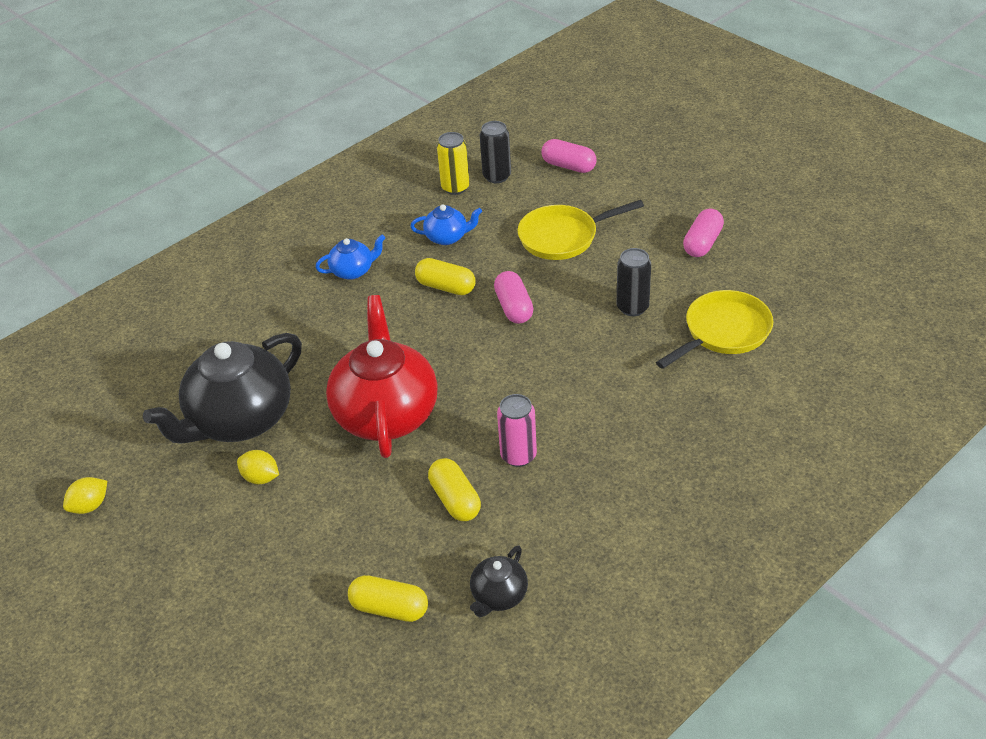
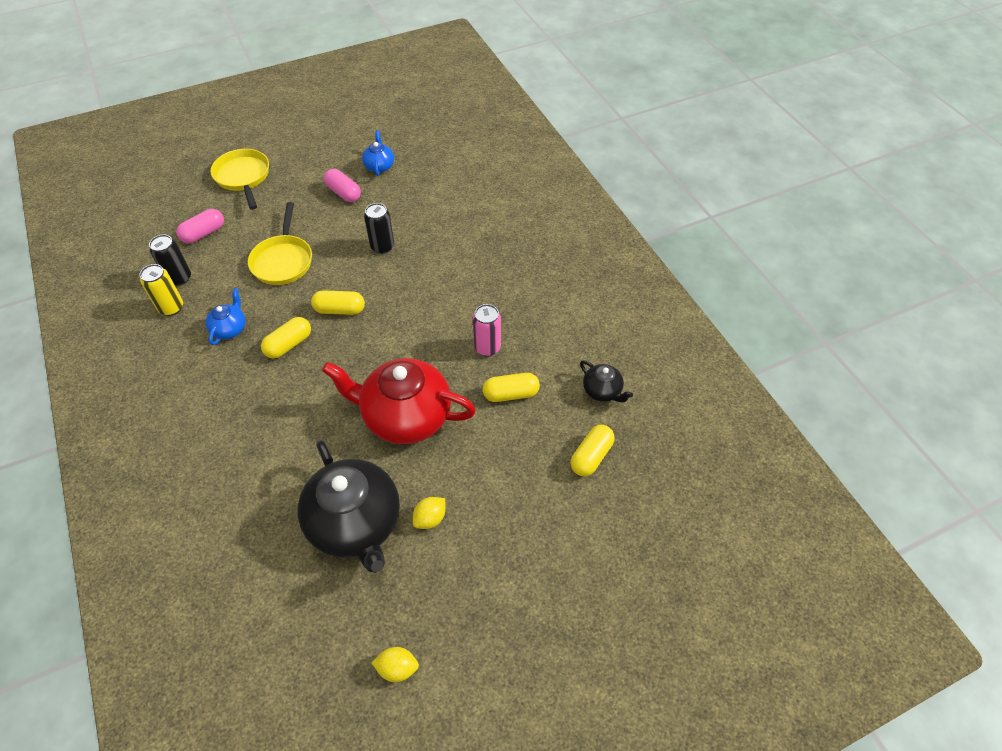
camera: 75 degrees left, 10 degrees up
(90, 506) = (397, 668): yellow lemon -> yellow lemon turned 60 degrees counterclockwise
(353, 271) = (224, 402): blue teapot -> blue teapot (379, 166)
(514, 307) = (340, 310): pink capsule -> yellow capsule
(723, 332) = (433, 212): yellow pan -> yellow pan (243, 177)

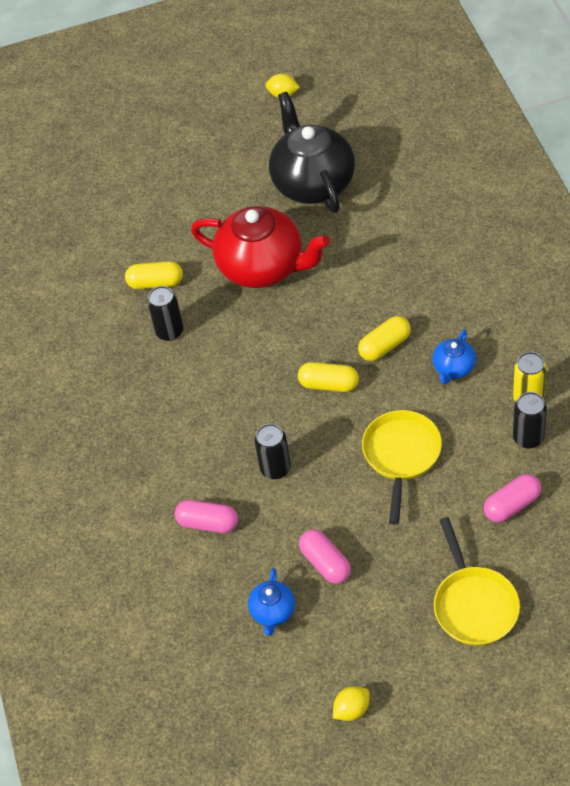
camera: 165 degrees left, 0 degrees up
(430, 210) = (208, 523): none -> pink capsule
(430, 518) = (248, 184): yellow lemon -> yellow lemon (352, 710)
(487, 347) = (169, 331): pink can -> black can
(591, 456) = (95, 225): yellow capsule -> none
(602, 391) = (64, 281): black teapot -> none

